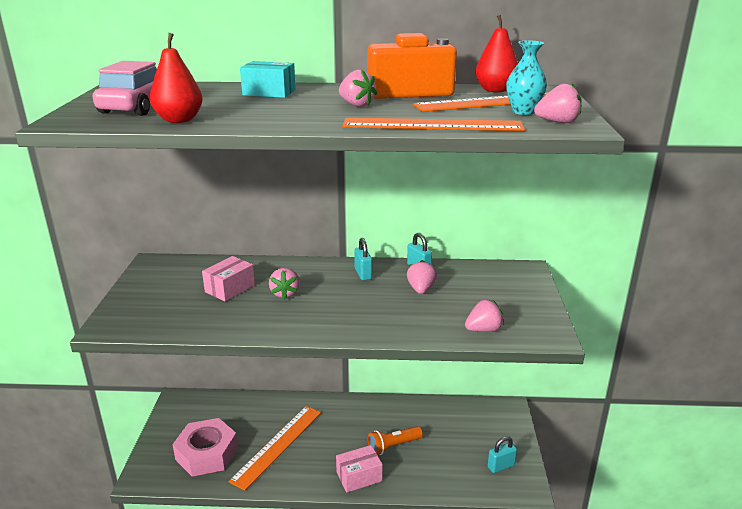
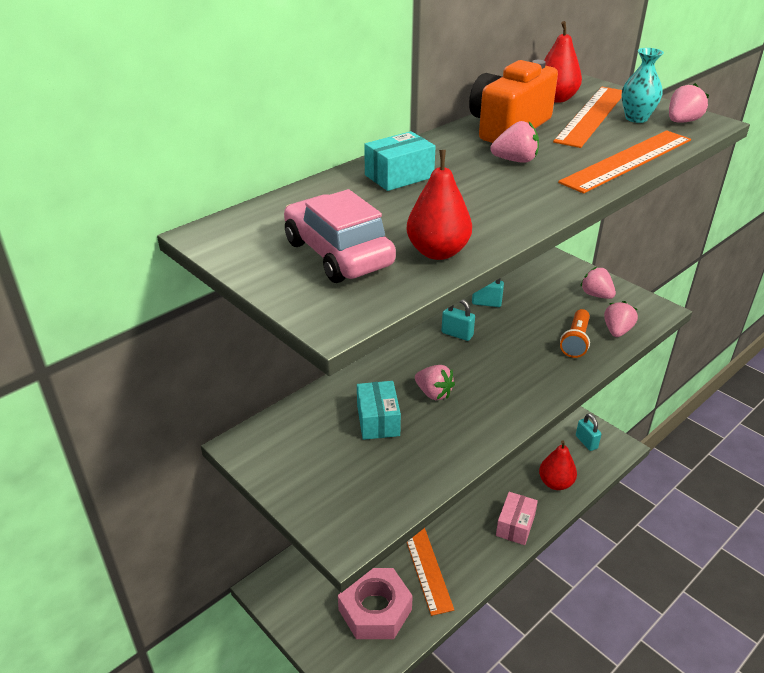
camera: 45 degrees left, 10 degrees up
(230, 288) = (378, 420): pink box -> turquoise box
(393, 446) = (503, 482): orange flashlight -> orange flashlight (575, 341)
(421, 289) = (522, 322): pink strawberry -> pink strawberry (596, 295)
(431, 474) = (555, 483): none -> red pear
(501, 466) = (586, 442): turquoise padlock -> turquoise padlock turned 45 degrees counterclockwise

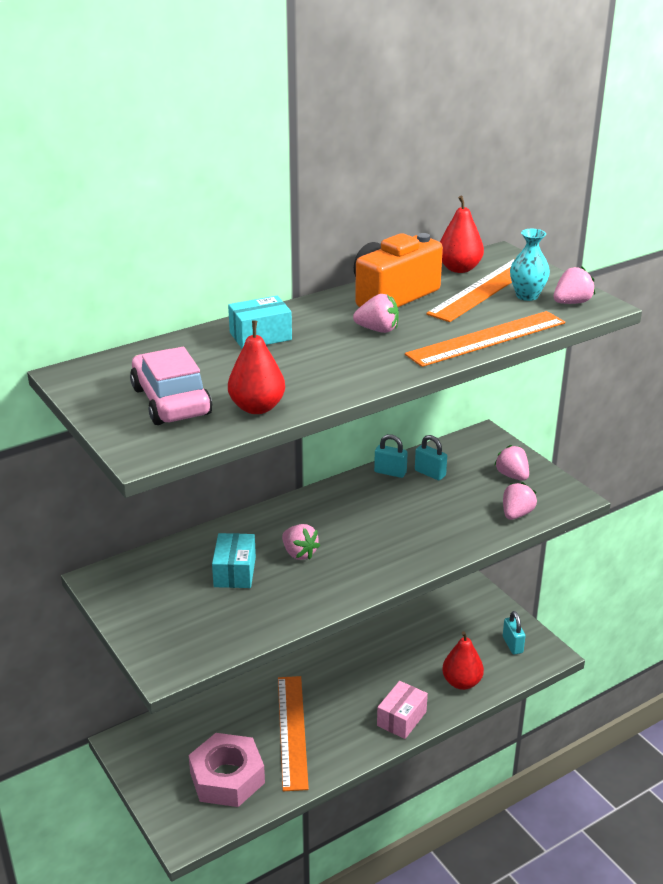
camera: 10 degrees right, 5 degrees down
(457, 334) = (346, 500): turquoise padlock -> turquoise padlock (430, 473)
(575, 341) = (467, 520): orange flashlight -> none

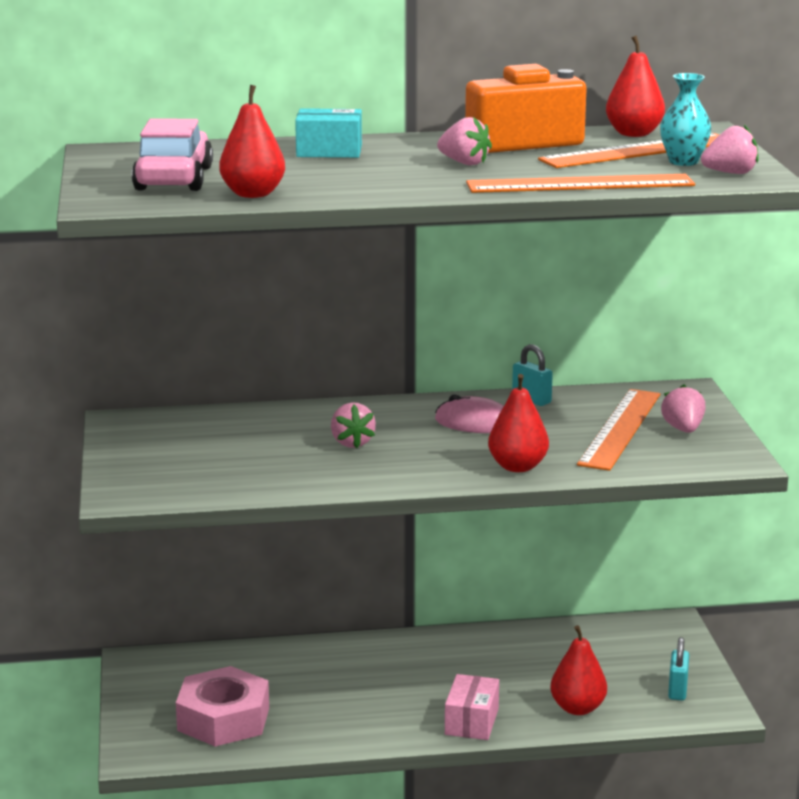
camera: 25 degrees right, 10 degrees down
(235, 572) = (265, 443): turquoise box -> none
(292, 731) = (330, 699): orange ruler -> orange ruler (619, 428)
(370, 507) = (475, 422): none -> pink mouse
(401, 719) = (472, 722): pink box -> pink box turned 45 degrees counterclockwise
(430, 473) = (580, 409): turquoise padlock -> none
(435, 545) = (517, 467): none -> red pear
(516, 514) = (650, 461): pink strawberry -> none

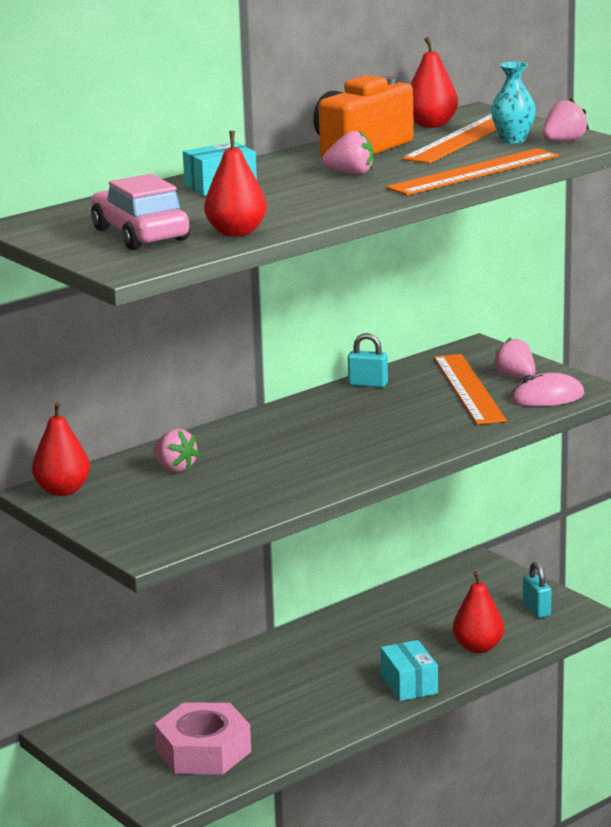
camera: 30 degrees left, 0 degrees up
(352, 443) = (275, 455): pink strawberry -> pink strawberry (175, 468)
(472, 722) = (409, 684): pink box -> turquoise box
(475, 422) = (350, 413): pink mouse -> pink mouse (547, 397)
(517, 467) = (433, 438): red pear -> red pear (62, 491)

